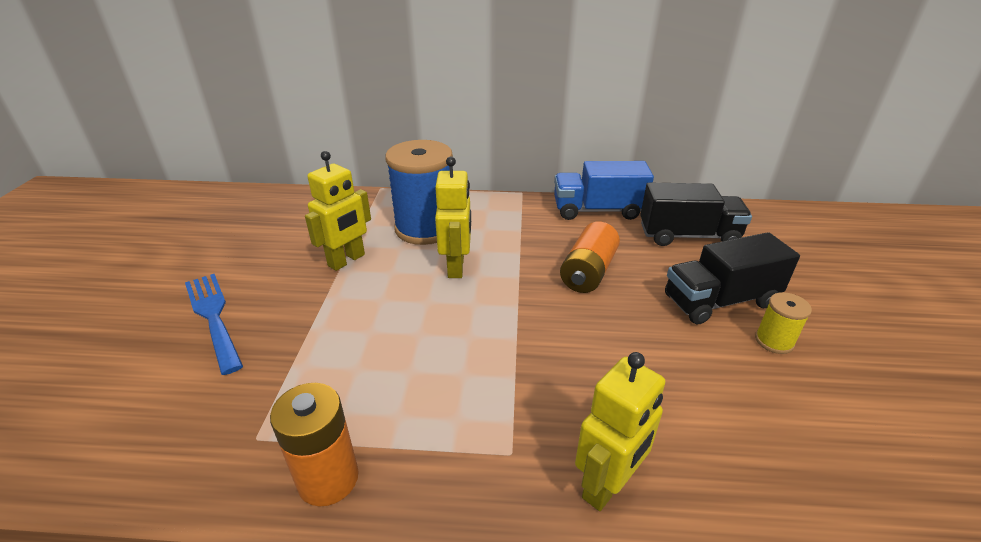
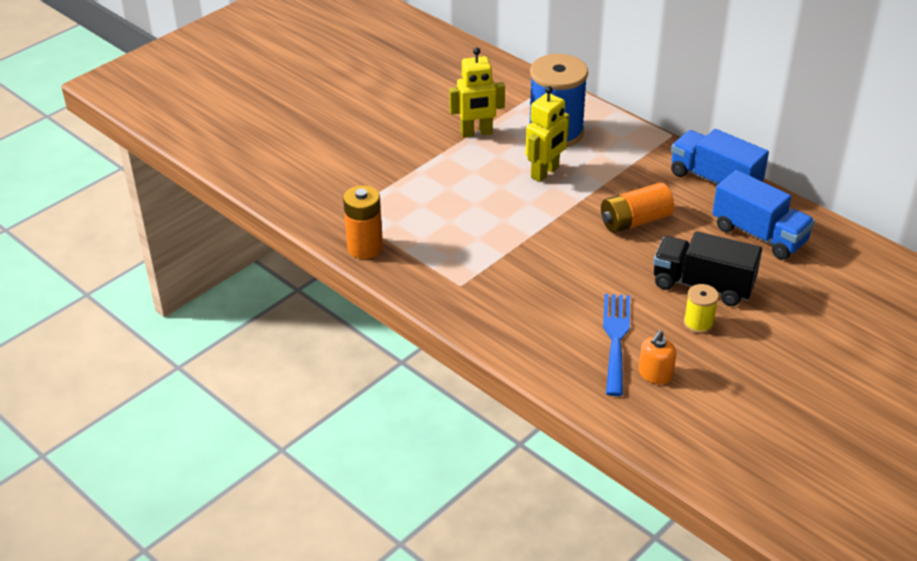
camera: 40 degrees right, 5 degrees up
(213, 316) = (367, 134): blue fork -> blue fork (615, 339)
(607, 485) = (492, 322): yellow robot -> none
(688, 236) = (759, 235): black truck -> blue truck
(835, 429) = (655, 374): none -> orange soap dispenser

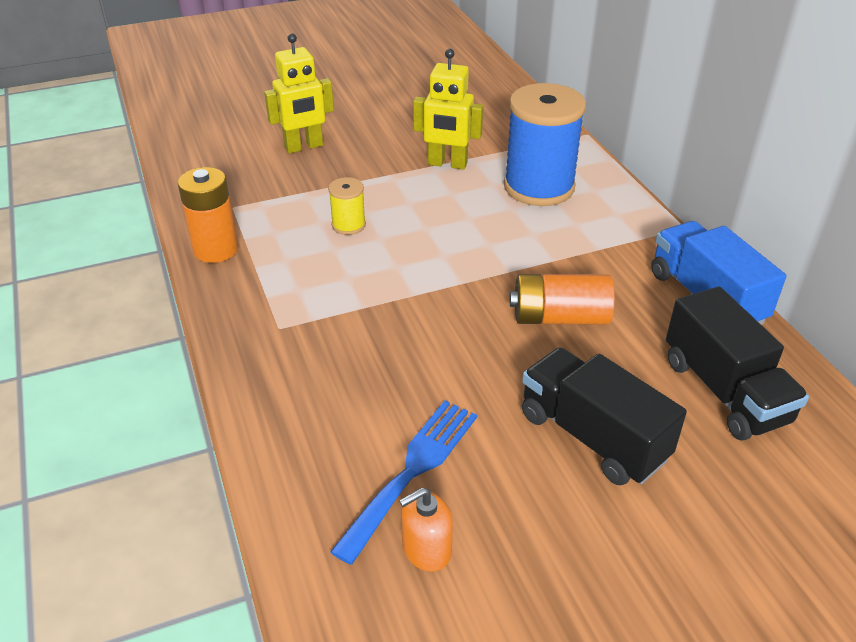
camera: 25 degrees right, 0 degrees up
(545, 173) = (491, 227): yellow robot -> yellow robot (304, 147)
(698, 323) = (547, 492): yellow spool -> yellow spool (348, 225)
(759, 235) = (724, 391): blue truck -> black truck

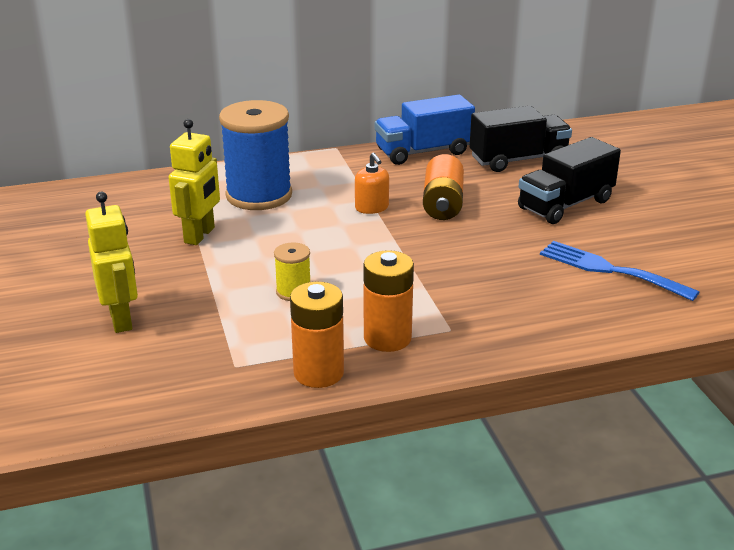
camera: 85 degrees left, 10 degrees down
(266, 286) = (387, 338): none -> orange battery
(426, 549) = (675, 267): orange soap dispenser -> orange soap dispenser (372, 208)

